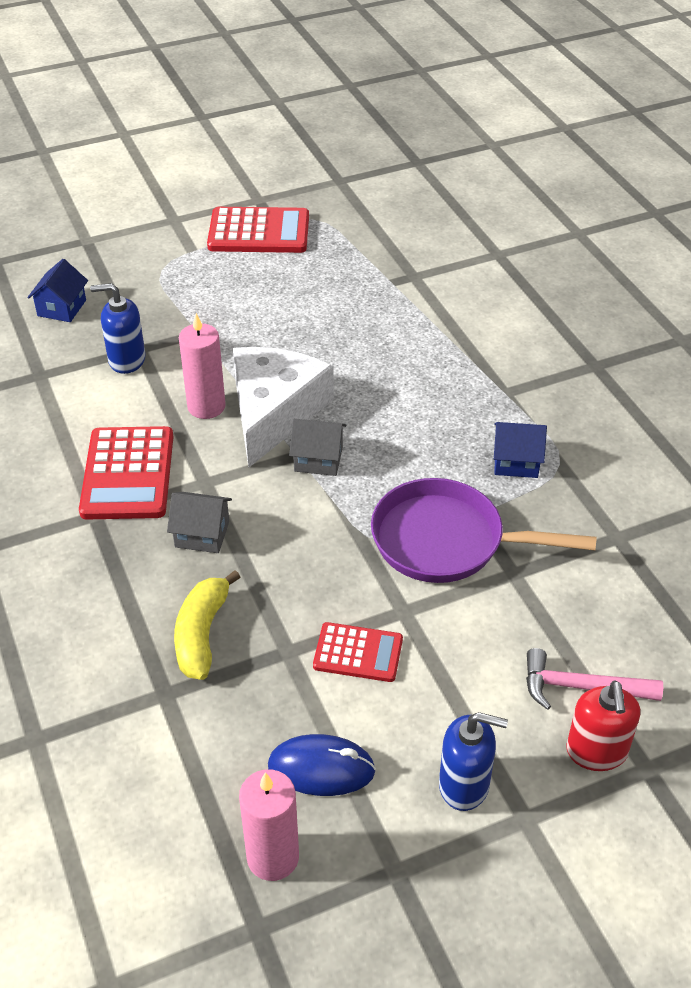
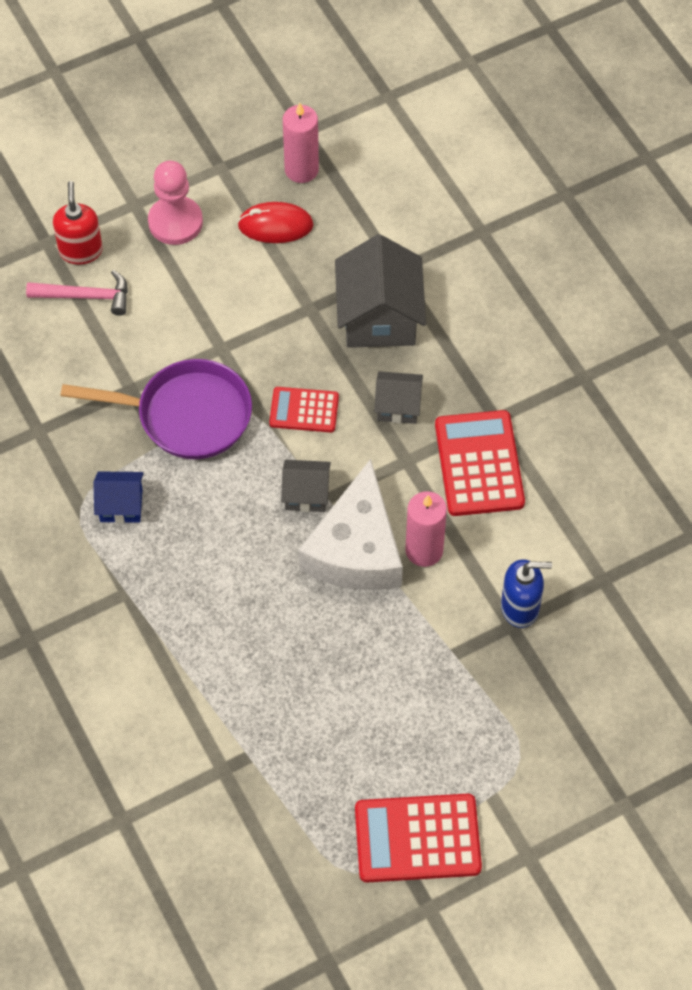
camera: 175 degrees right, 15 degrees up
(62, 308) = (614, 681): blue house -> none
(202, 634) = (379, 317): yellow banana -> grey house
(321, 768) = (275, 226): blue mouse -> red mouse
(358, 653) = (256, 311): red calculator -> red calculator (304, 410)
(464, 785) = (175, 222): blue soap dispenser -> pink pawn

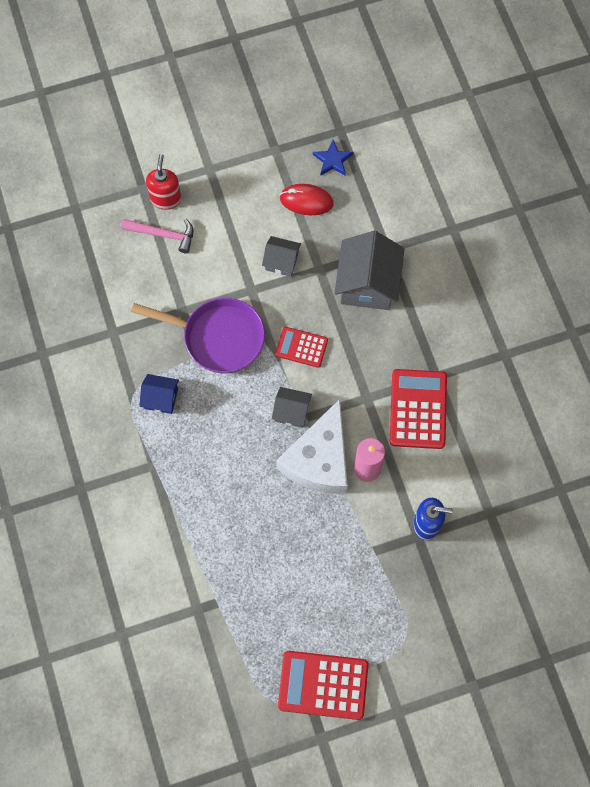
camera: 10 degrees right, 10 degrees up
(175, 222) = (236, 187): pink pawn -> none
(301, 170) = (332, 160): pink candle -> blue star
(398, 406) = (368, 355): grey house -> grey house (281, 261)

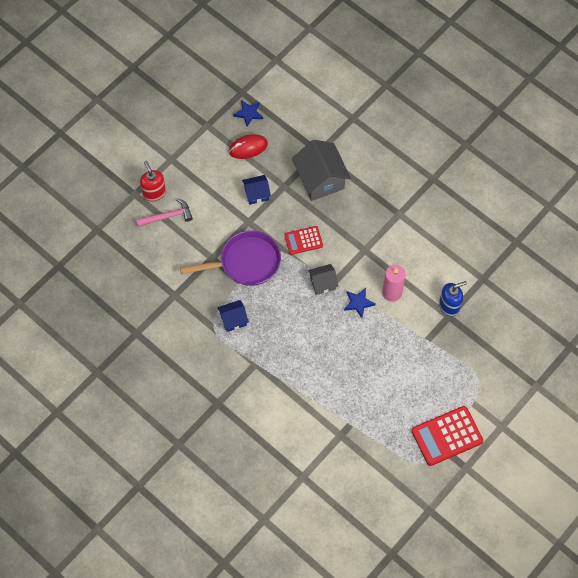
camera: 30 degrees left, 5 degrees down
(281, 261) = (256, 194): grey house -> blue house
(319, 459) = (358, 303): white cheese -> blue star
(418, 409) = (400, 240): red calculator -> none

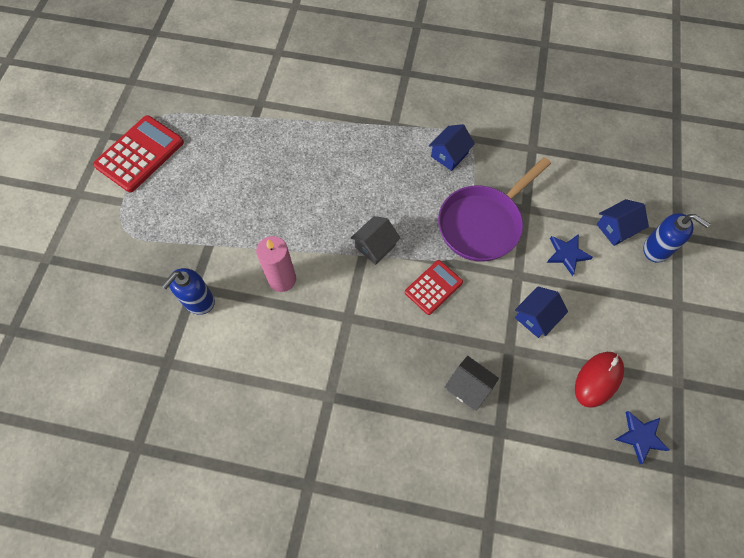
camera: 150 degrees right, 0 degrees up
(154, 193) = (657, 249): red soap dispenser -> blue soap dispenser
(167, 216) = (616, 229): pink hammer -> blue house
(320, 179) = (468, 387): grey house -> grey house, size x0.54
(358, 303) = (317, 245): blue star -> blue star (567, 254)

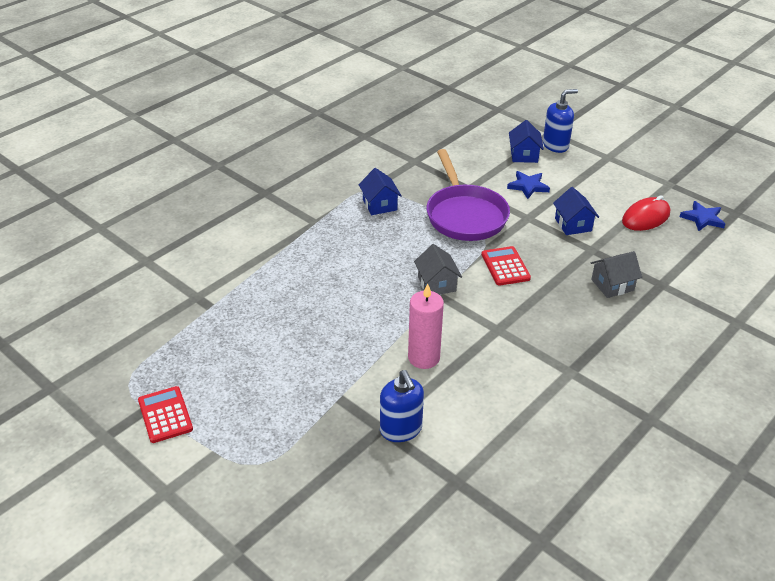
camera: 60 degrees left, 25 degrees down
(139, 154) = (165, 415): red calculator -> red calculator, size x0.60
(598, 379) = (645, 218): red mouse -> red mouse turned 75 degrees clockwise

